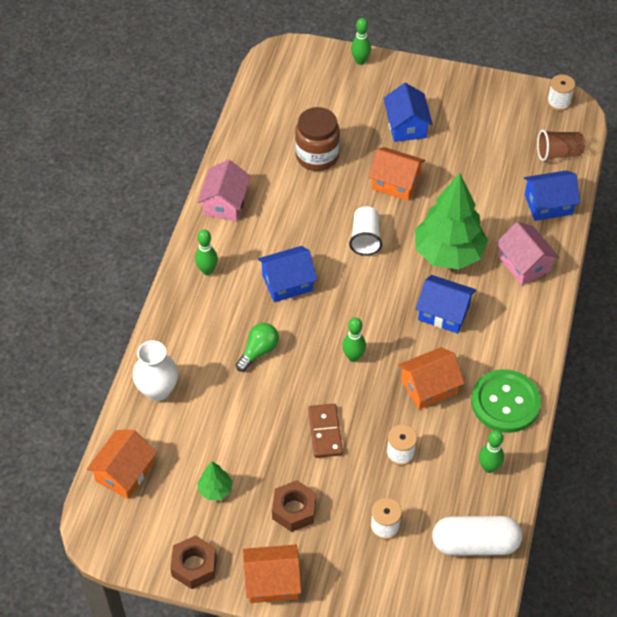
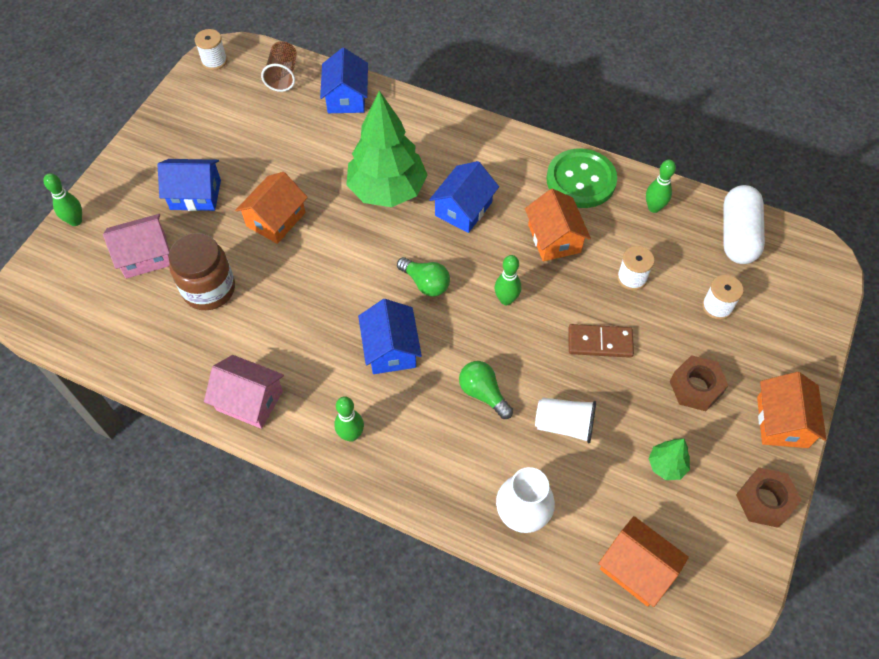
camera: 80 degrees left, 5 degrees up
(356, 296) = (425, 283): none -> green light bulb
(365, 238) = (347, 261): white cup -> white cup (564, 425)
(524, 263) = (416, 131): pink house -> pink house (145, 256)

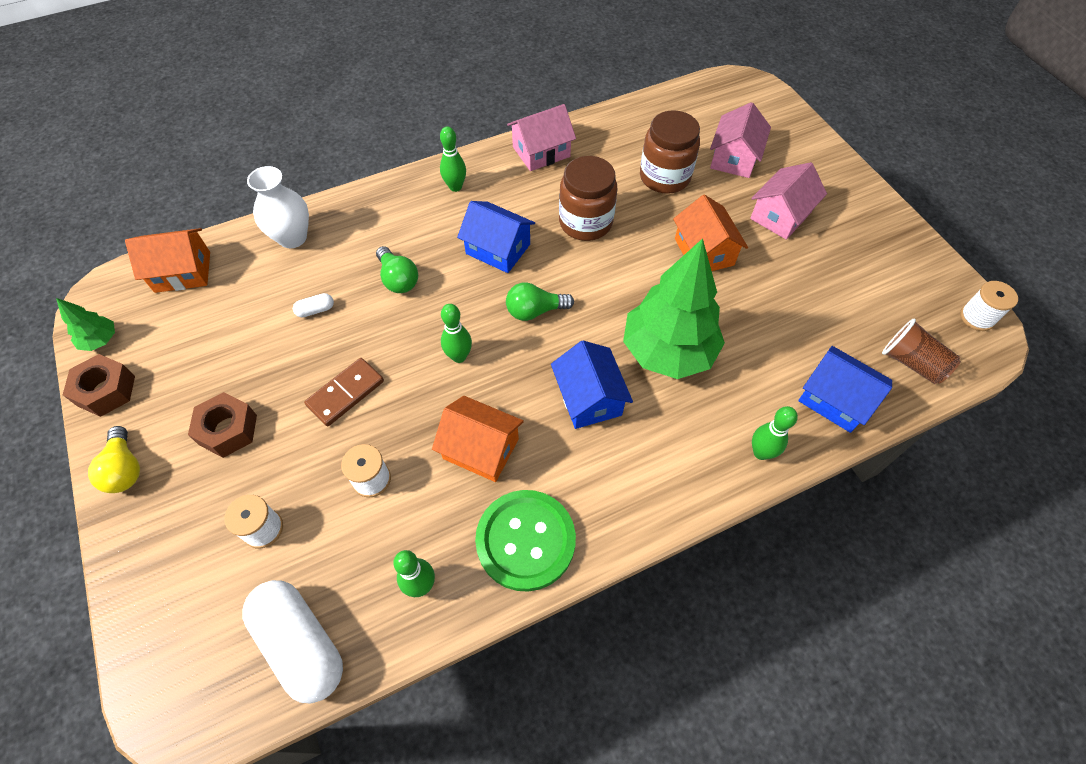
camera: 130 degrees right, 0 degrees up
(75, 221) = (808, 136): green bowling pin -> green bowling pin (761, 452)
(195, 195) = (780, 215): blue house -> pink house
(309, 310) = (585, 222): none -> brown jar
(483, 393) = (398, 279): green light bulb -> green light bulb turned 60 degrees clockwise
(564, 425) = (315, 310): white cup -> white capsule
(666, 465) = (209, 350): green tree -> green tree (101, 340)
(782, 422) = (125, 469): orange house -> yellow light bulb

